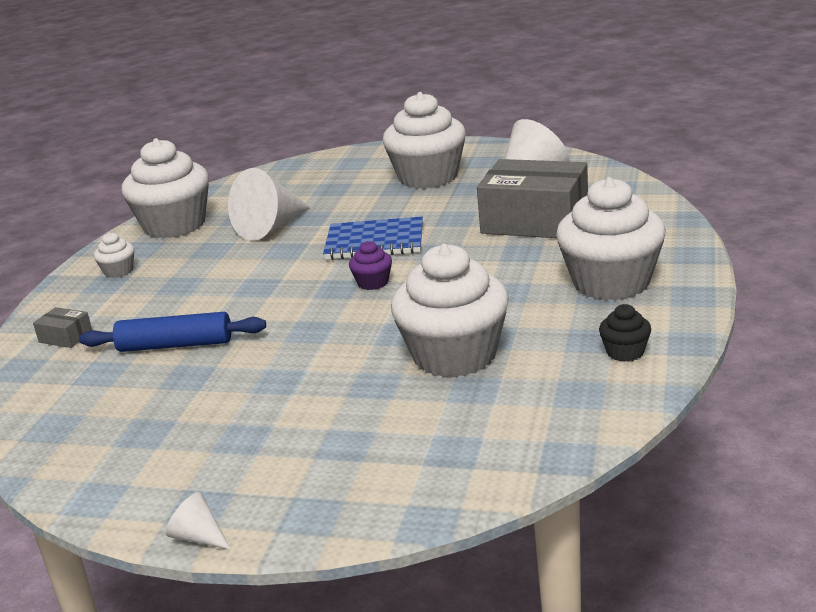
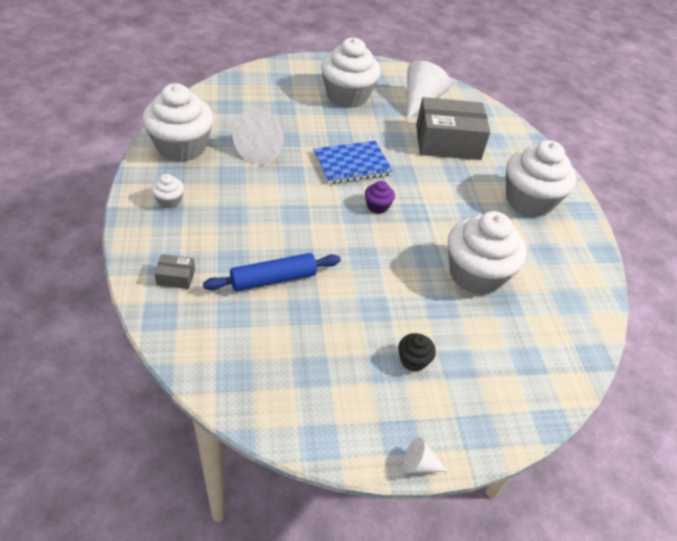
camera: 30 degrees left, 20 degrees up
(625, 352) = (573, 263): black cupcake -> black cupcake (413, 360)

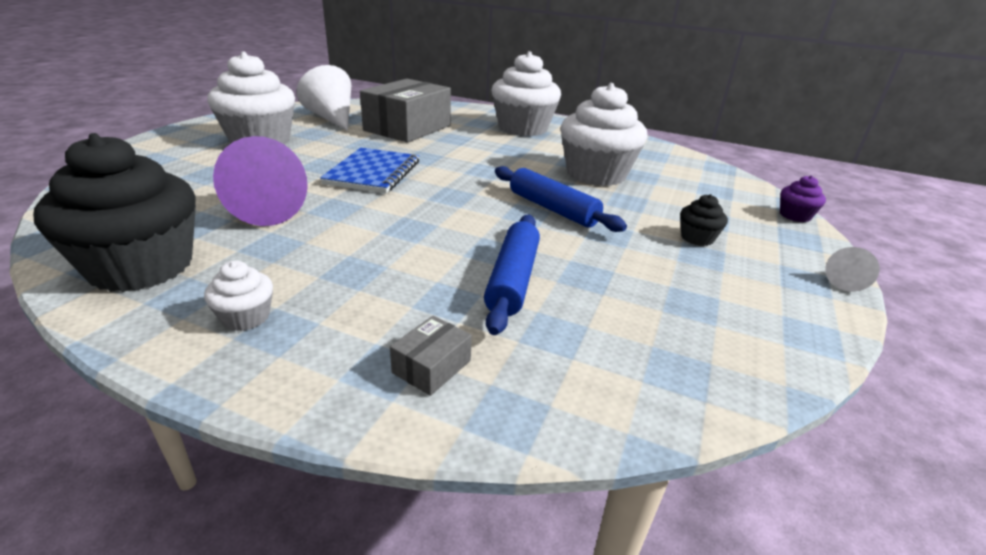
camera: 55 degrees left, 15 degrees down
(181, 147) = (141, 267): white cupcake -> black cupcake
(263, 149) = (262, 210): white cone -> purple cone
(377, 206) = (456, 183): purple cupcake -> purple cupcake (795, 216)
(384, 268) = (553, 209): none -> blue rolling pin

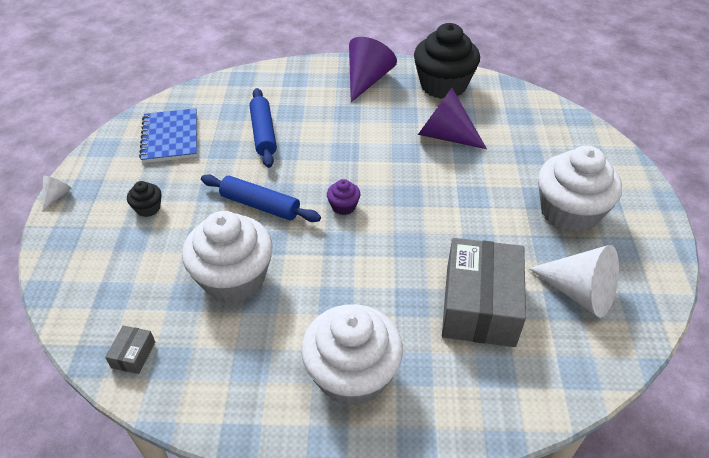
camera: 160 degrees right, 15 degrees up
(246, 317) = (367, 80): white cupcake -> purple cone
(373, 173) = (424, 201): blue notebook -> blue notebook (170, 137)
(431, 366) = (278, 84): grey box -> grey box (133, 355)
(795, 216) = (49, 273): purple cupcake -> purple cupcake (343, 206)

